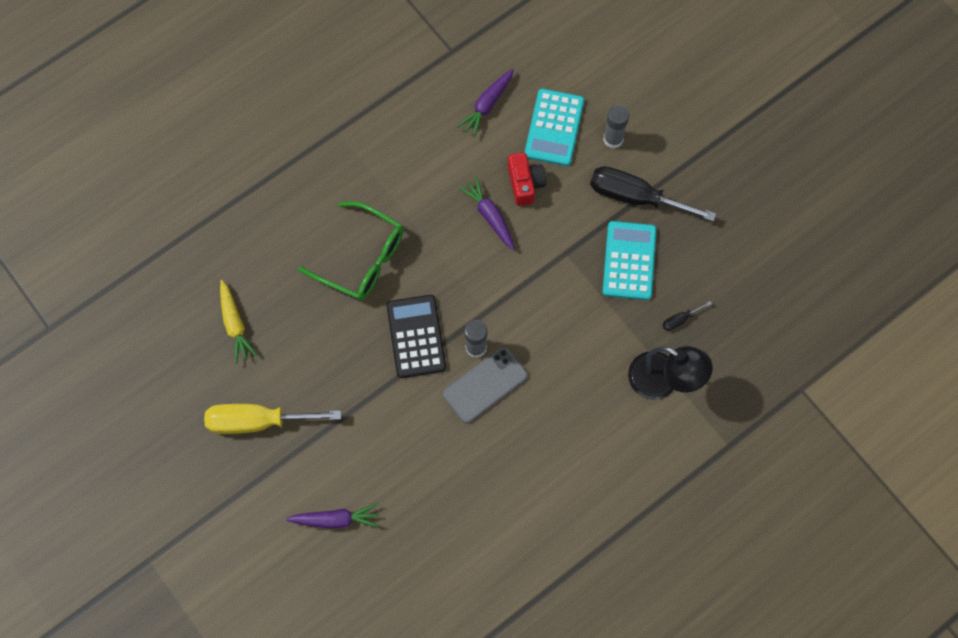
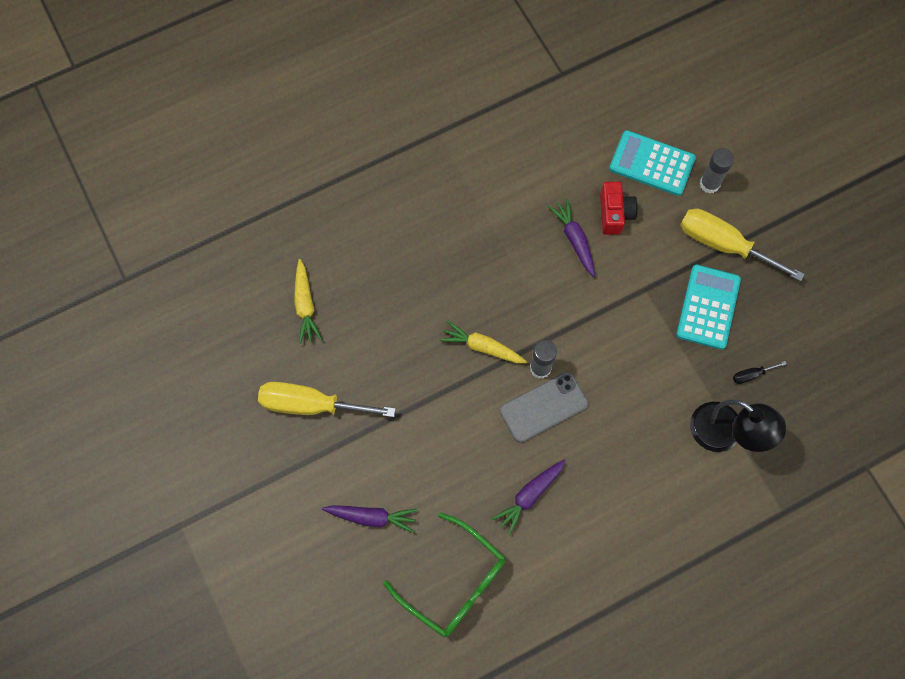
camera: 10 degrees right, 0 degrees up
(362, 259) = (441, 261): green glasses -> green glasses (454, 582)
(416, 336) = (482, 347): black calculator -> yellow carrot
(487, 105) = (589, 131): purple carrot -> purple carrot (529, 496)
(554, 128) = (652, 163): turquoise calculator -> turquoise calculator turned 90 degrees clockwise
(635, 197) = (723, 244): black screwdriver -> yellow screwdriver

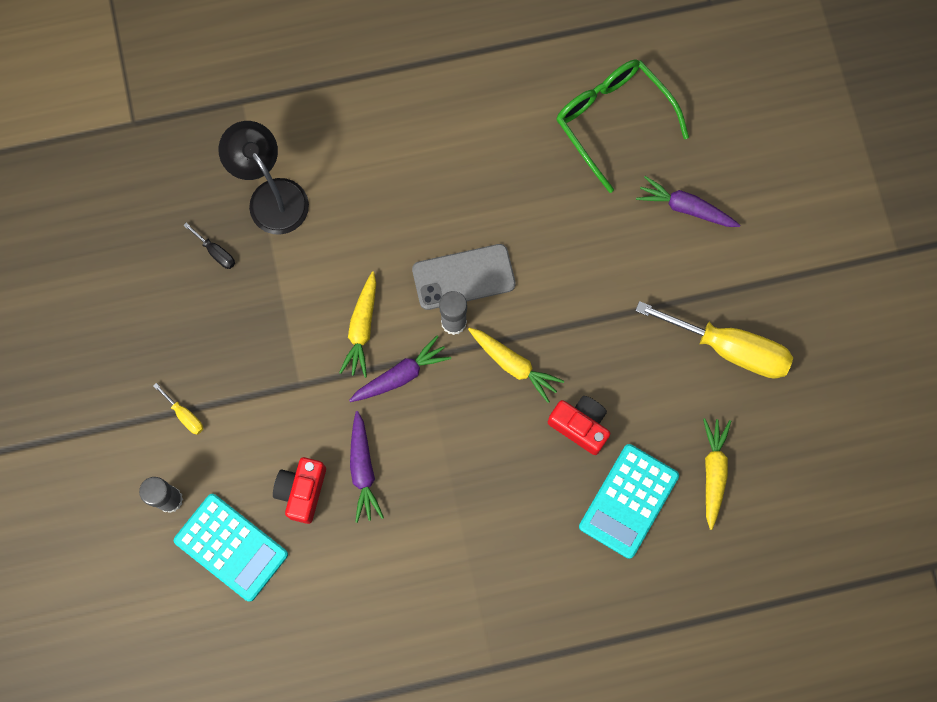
camera: 165 degrees left, 5 degrees up
(417, 314) = (580, 426): none -> red camera
(529, 496) = (508, 186): purple carrot -> purple carrot (401, 375)
(612, 344) = (362, 328): none -> yellow carrot
(708, 307) = (234, 343): turquoise calculator -> turquoise calculator (628, 501)
(723, 244) = (185, 415): yellow screwdriver -> yellow screwdriver, size x0.42
(751, 375) = (216, 252): black screwdriver -> black screwdriver turned 45 degrees clockwise

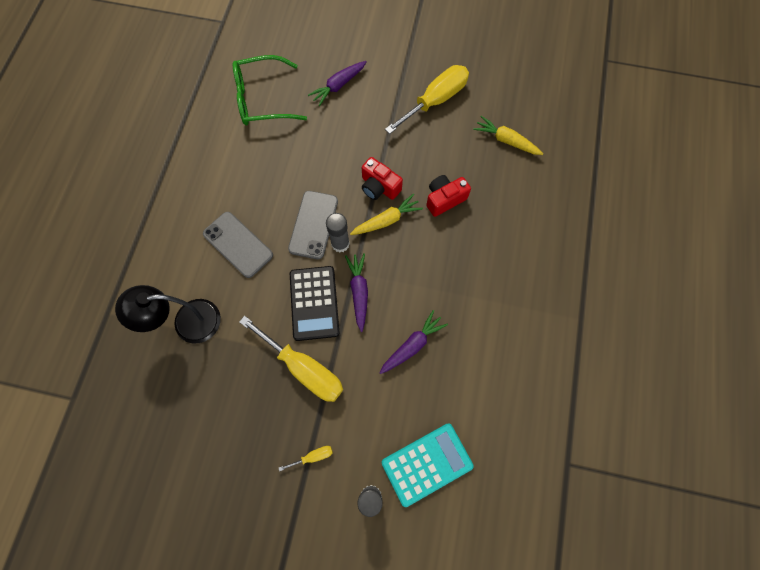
camera: 65 degrees left, 5 degrees down
(216, 252) = (205, 380): black screwdriver -> none
(278, 356) = (304, 368): none -> yellow screwdriver
(302, 491) = (408, 394): red camera -> red camera (379, 187)
(362, 328) = (314, 303): yellow carrot -> black calculator
(363, 470) = (412, 345): purple carrot -> purple carrot turned 60 degrees counterclockwise
(394, 200) = (238, 244): none -> grey phone
(628, 501) = (504, 193): turquoise calculator -> none

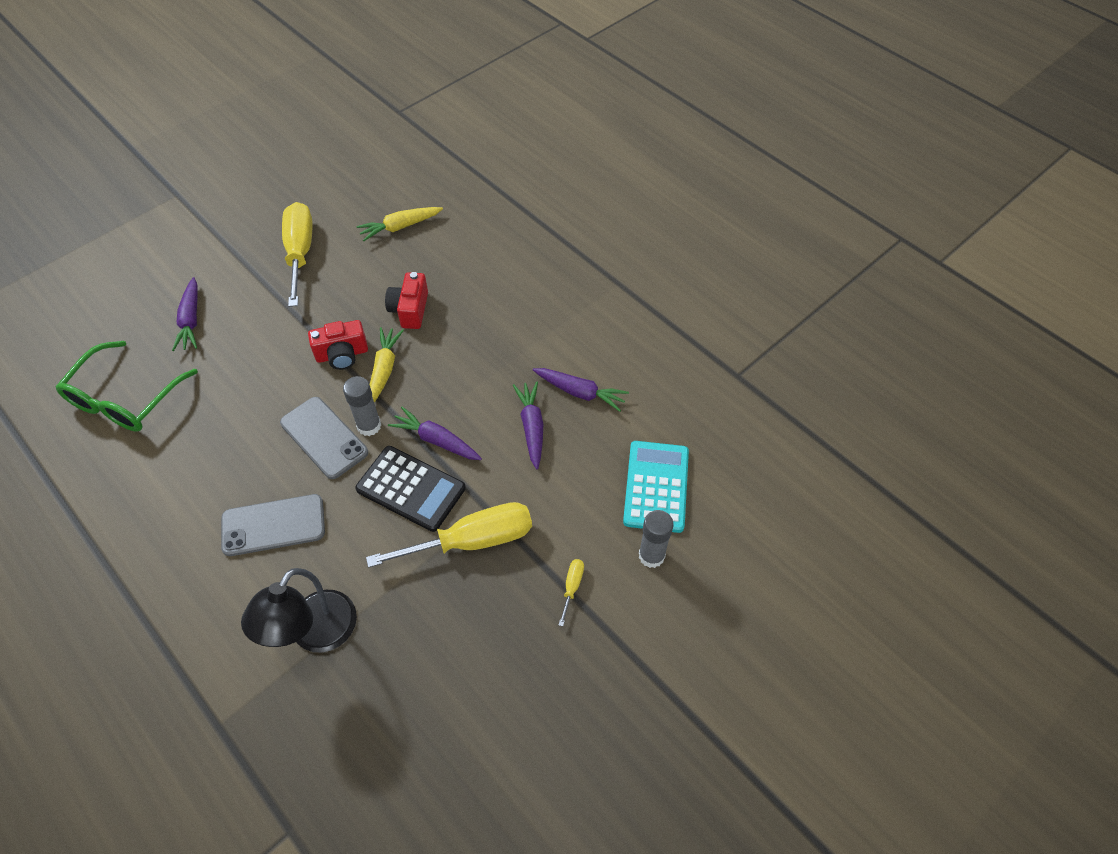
camera: 55 degrees left, 15 degrees down
(464, 358) = (580, 392): none -> purple carrot

